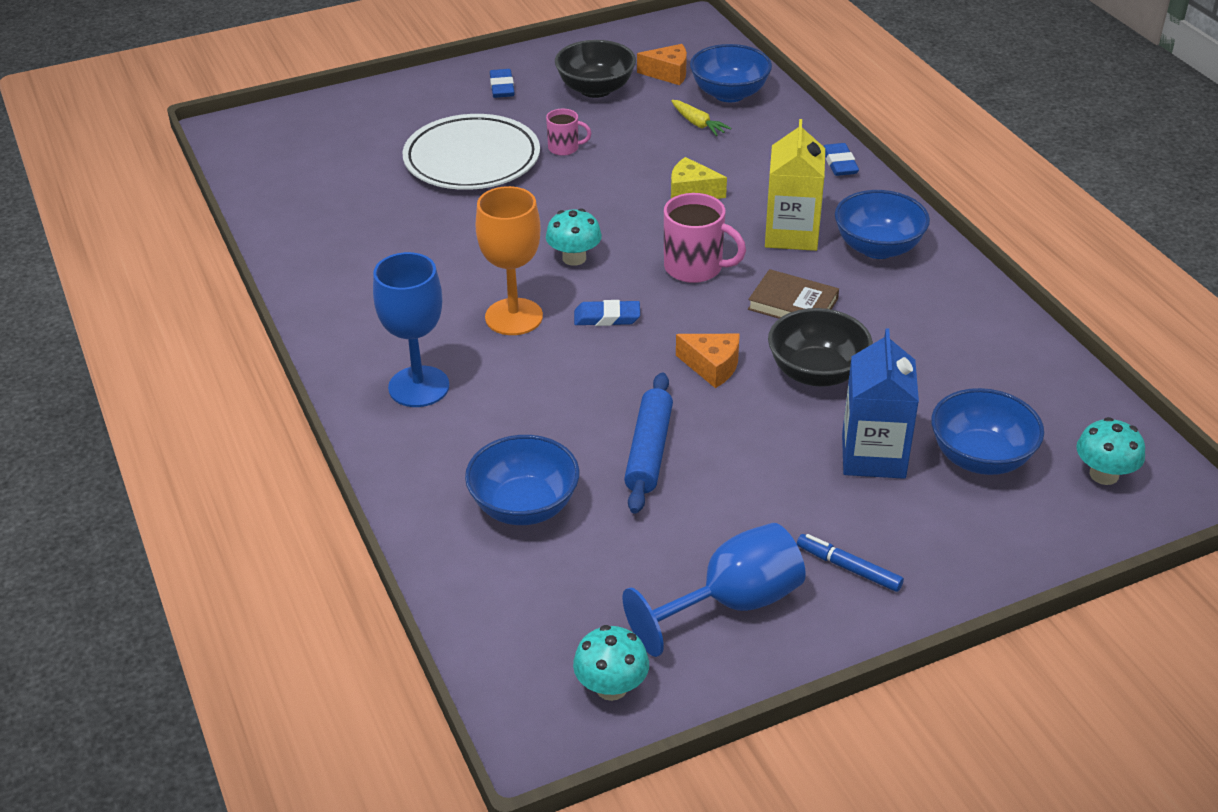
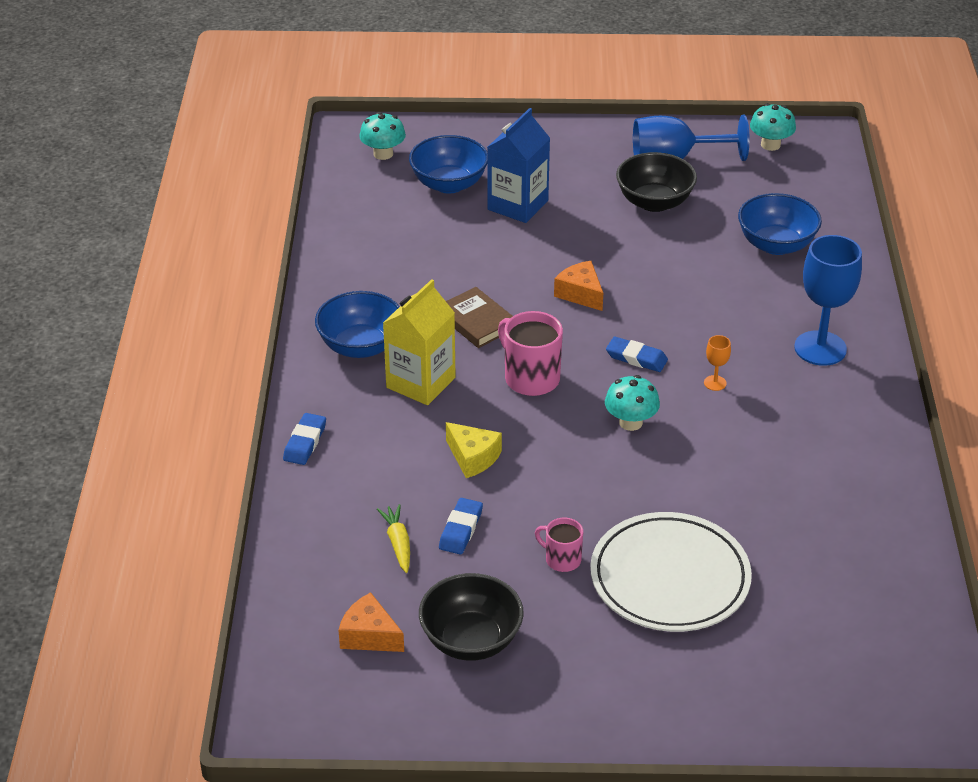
camera: 155 degrees left, 0 degrees up
(502, 87) = (579, 686): blue eraser -> blue eraser (460, 529)
(514, 317) = (715, 383): orange goblet -> orange goblet, size x0.43
(649, 451) = (669, 252): blue rolling pin -> none
(729, 94) = (328, 576): blue bowl -> none
(816, 373) = (506, 266): black bowl -> black bowl (654, 202)
(848, 568) = (590, 156): blue marker -> none

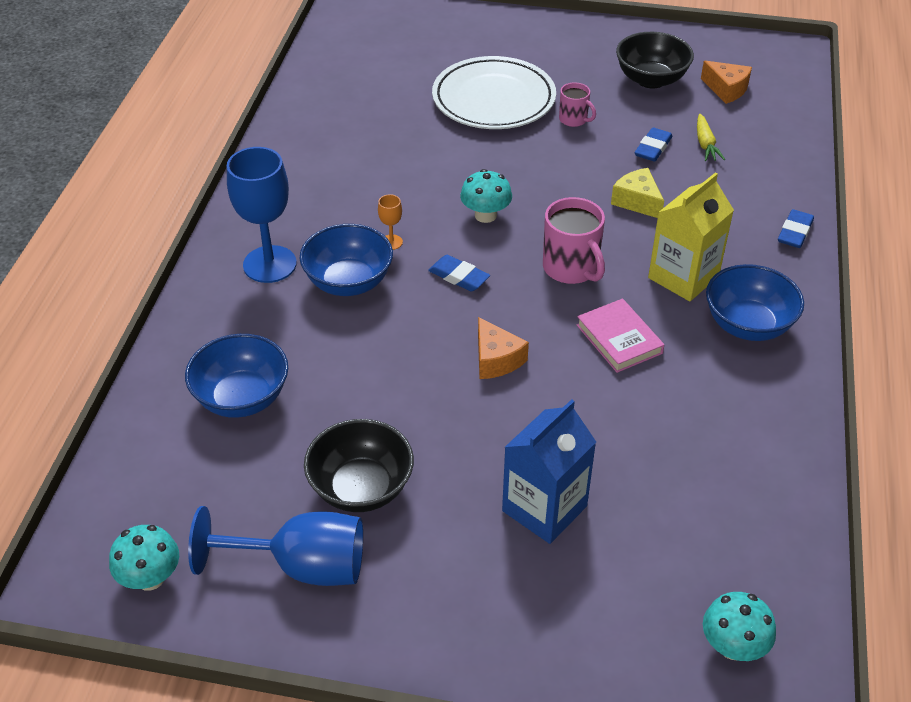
camera: 170 degrees left, 5 degrees up
(449, 184) = (635, 564): blue bowl -> blue bowl (348, 282)
(477, 321) = (619, 339): brown book -> pink book

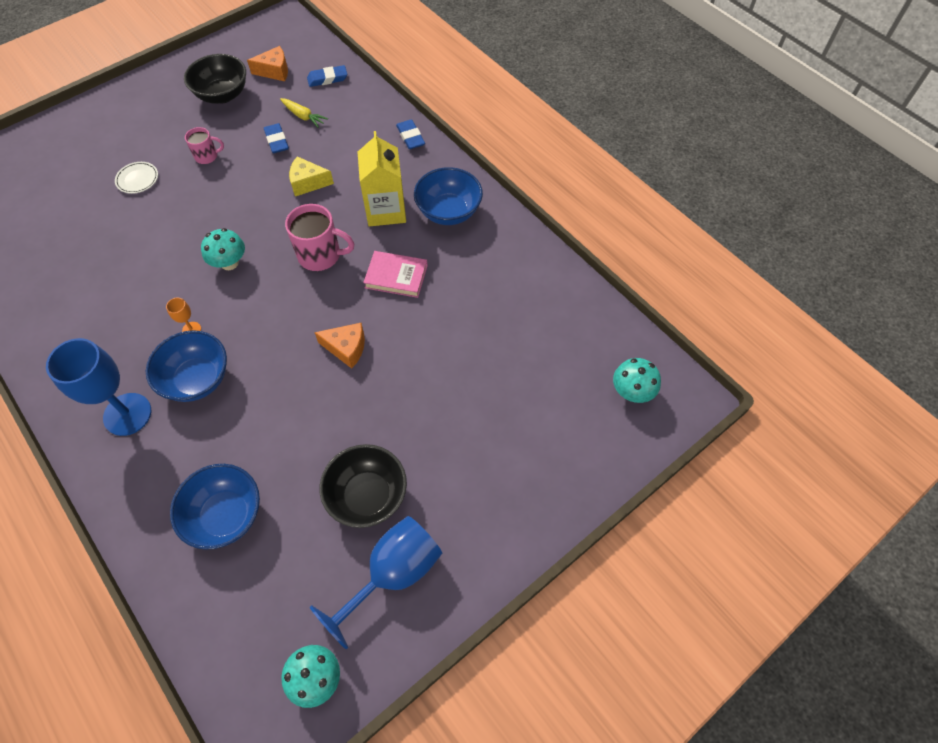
camera: 50 degrees left, 15 degrees up
(459, 276) = (262, 316): blue eraser -> blue eraser (327, 79)
(493, 99) = (137, 179): white plate -> white plate, size x0.41
(544, 508) = (473, 409): blue carton -> none

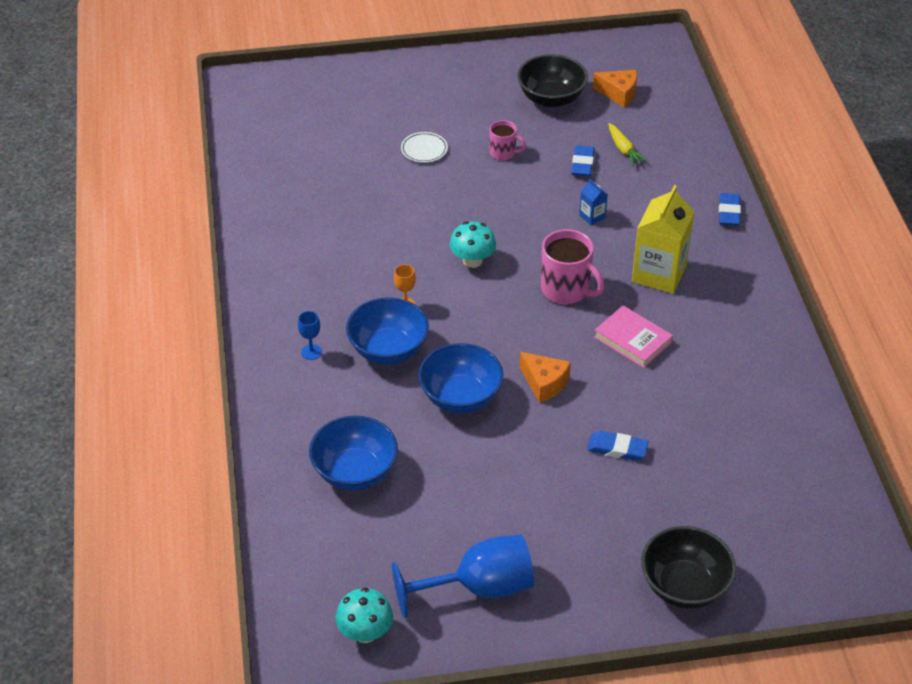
camera: 30 degrees right, 15 degrees down
(127, 414) = (311, 352): blue goblet -> blue goblet, size x0.43
(308, 183) = (592, 216): yellow cheese -> blue carton
(327, 79) = (672, 121): blue eraser -> blue eraser (617, 448)
(367, 496) = (492, 515): black bowl -> black bowl (684, 586)
(448, 212) = (726, 301): blue bowl -> blue bowl (460, 397)
(632, 391) = (819, 548): turquoise mushroom -> none

